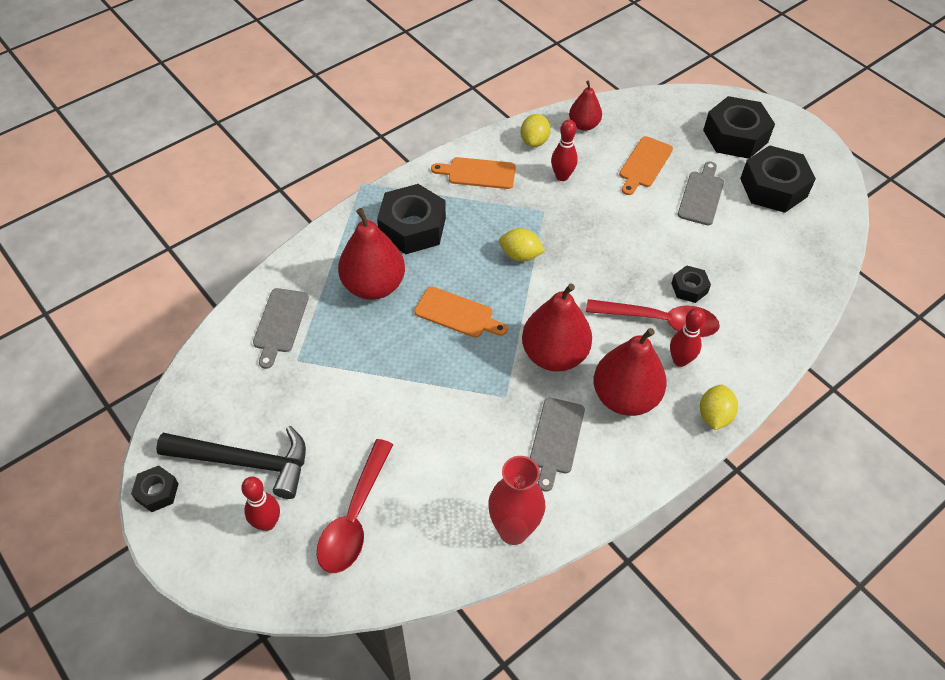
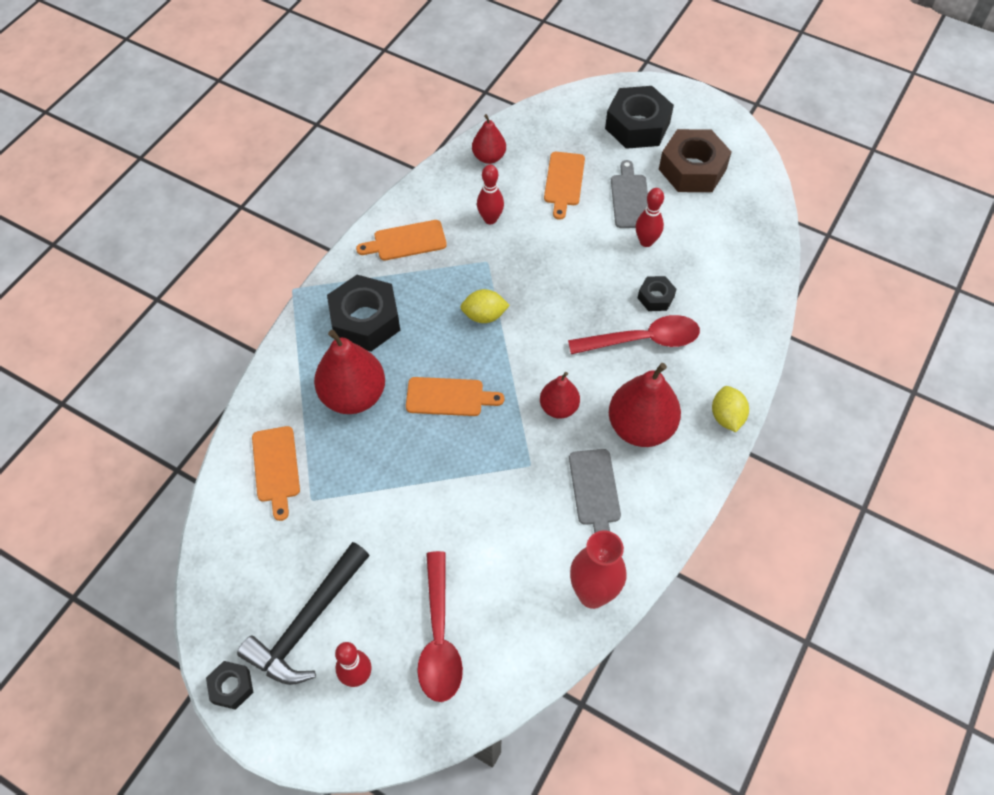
camera: 20 degrees left, 5 degrees up
(245, 462) = (307, 623): black hammer -> black hammer turned 135 degrees clockwise
(280, 323) = (276, 467): grey cutting board -> orange cutting board
(534, 141) = (447, 189): yellow lemon -> none
(554, 355) = (558, 407): red pear -> red pear, size x0.58
(680, 360) = (675, 373): red bowling pin -> red bowling pin (646, 241)
(773, 187) = (692, 169): black nut -> brown nut

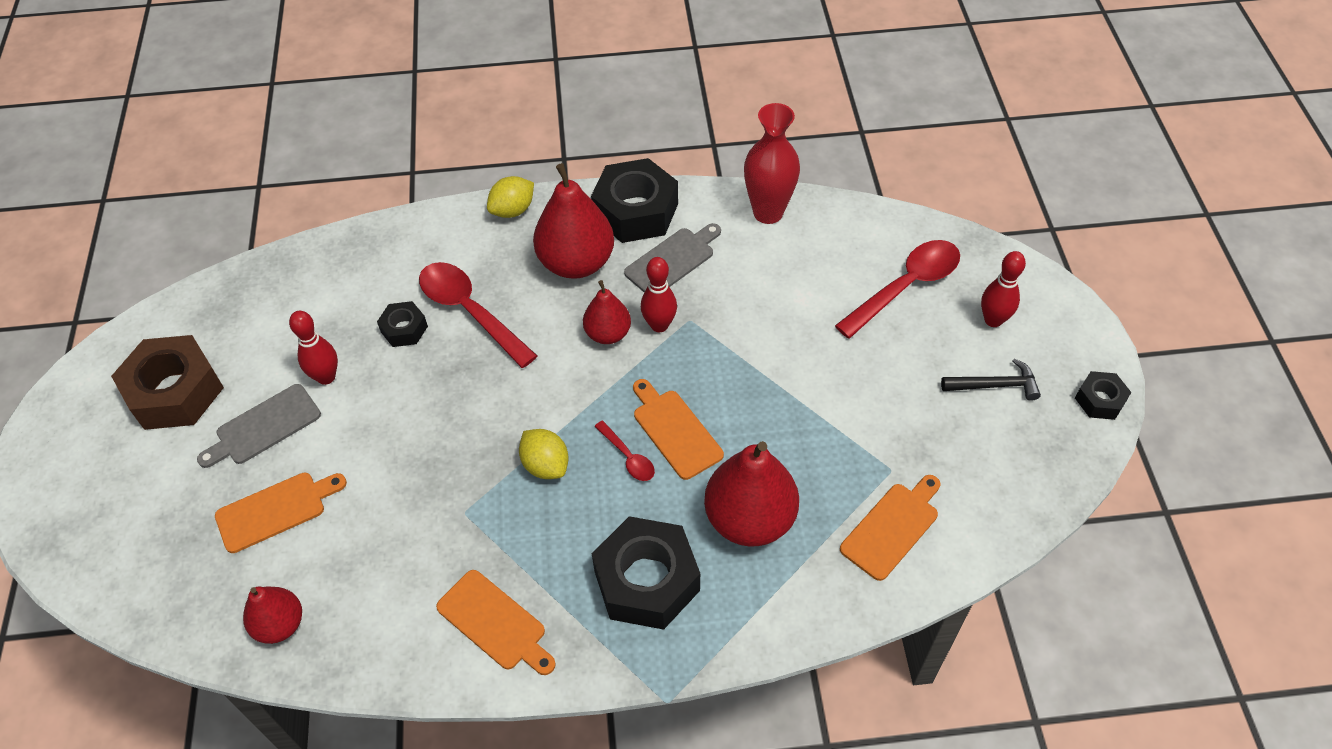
camera: 125 degrees left, 5 degrees down
(307, 623) = (995, 385): black hammer -> black hammer, size x0.55
(452, 360) = (628, 457): none -> red spoon
(490, 219) = (393, 552): red bowling pin -> red bowling pin (659, 325)
(637, 126) = (121, 487): black nut -> black nut (636, 211)

